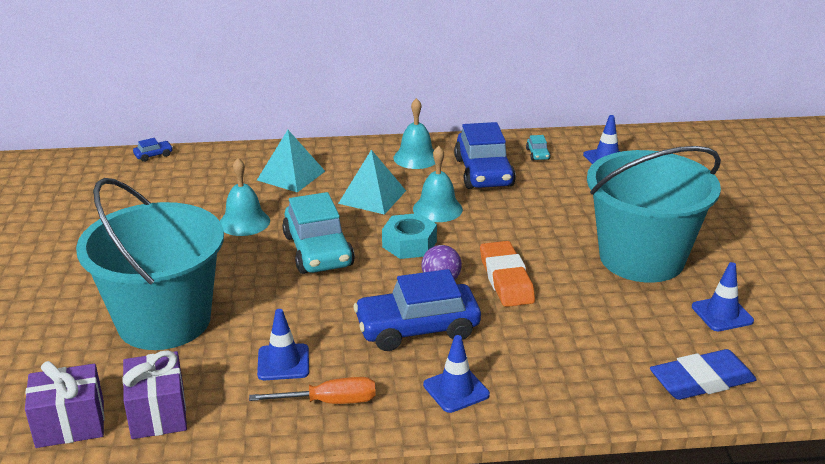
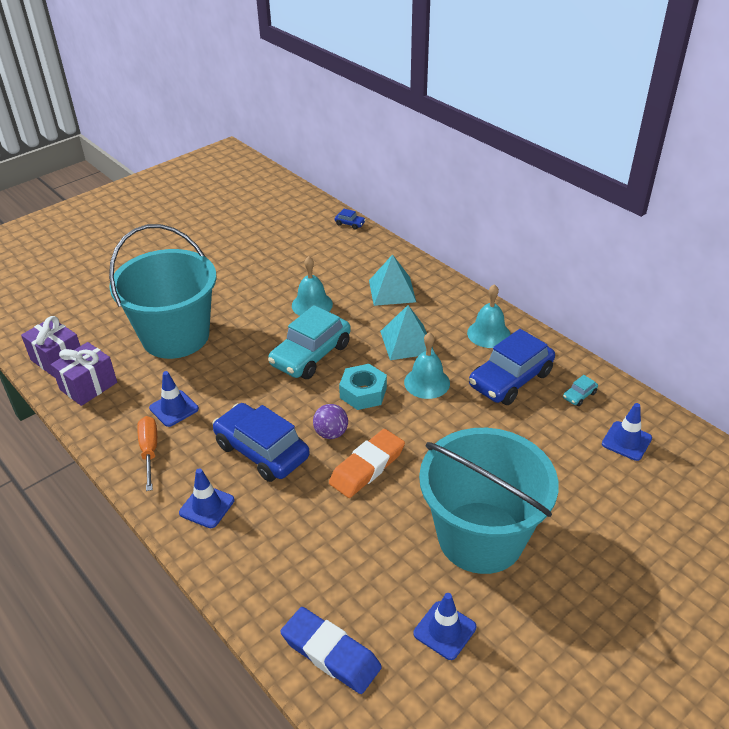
camera: 55 degrees right, 10 degrees up
(329, 402) = (149, 451): orange screwdriver -> orange screwdriver turned 150 degrees counterclockwise

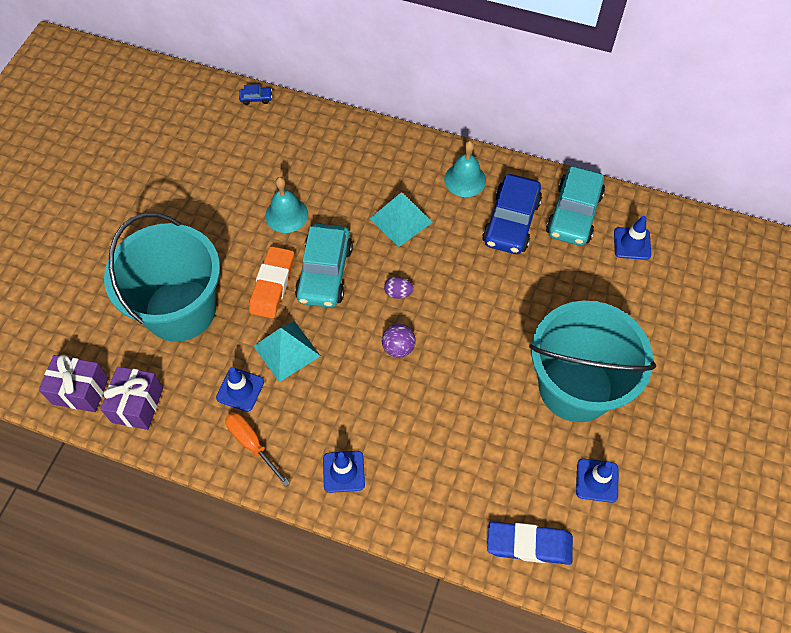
camera: 30 degrees left, 20 degrees up
(261, 451) = (351, 394): blue car -> none
(363, 393) = (398, 293): turquoise nut -> purple egg
(367, 467) = (450, 366): orange eraser -> orange eraser (272, 285)
(392, 291) = (350, 166): turquoise pyramid -> turquoise pyramid (287, 350)
(427, 382) = (445, 257): turquoise bell -> none
(579, 395) = (573, 214): turquoise car -> turquoise car, size x2.47

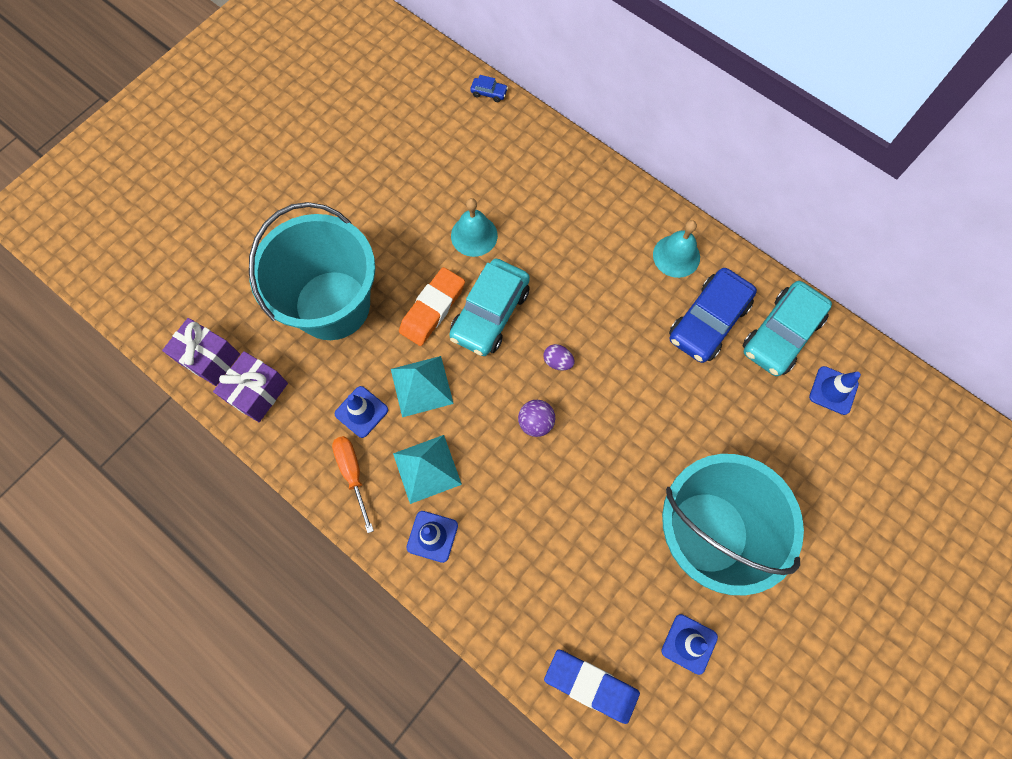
camera: 20 degrees right, 10 degrees up
(401, 220) = (590, 280): turquoise pyramid -> turquoise pyramid (427, 468)

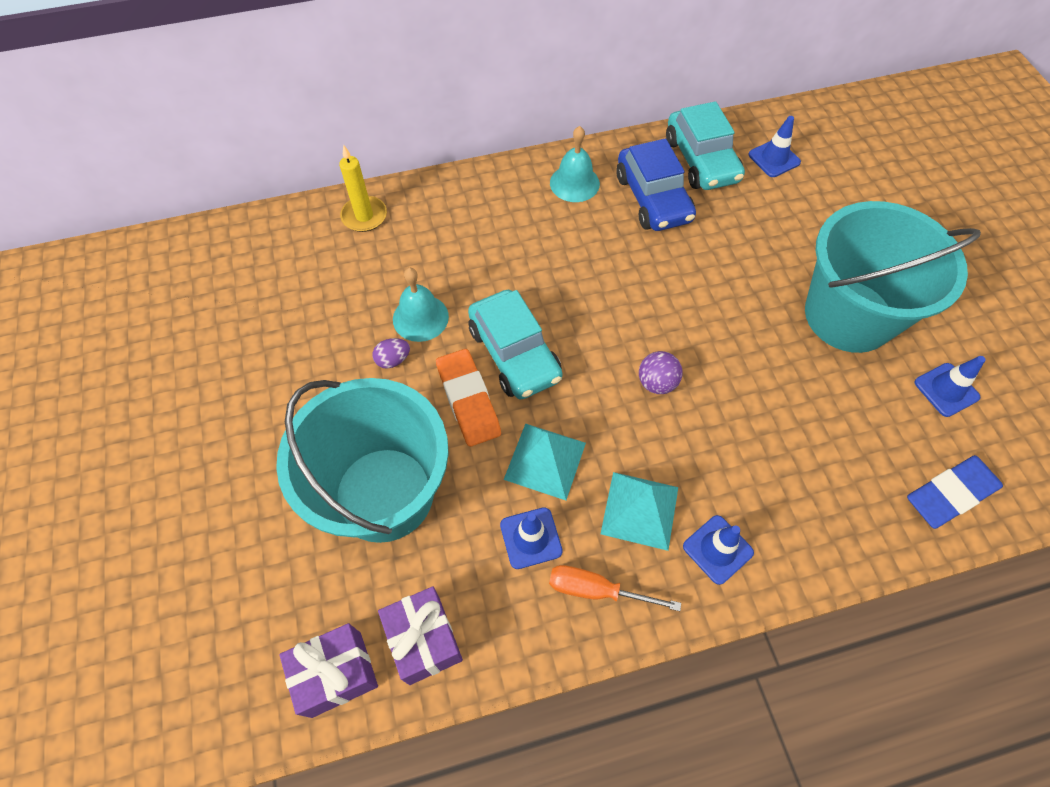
camera: 55 degrees left, 10 degrees down
(489, 93) = (283, 217): blue car -> none
(530, 140) = (364, 216): none -> yellow candle
(557, 361) = (607, 328): purple egg -> purple egg (393, 360)

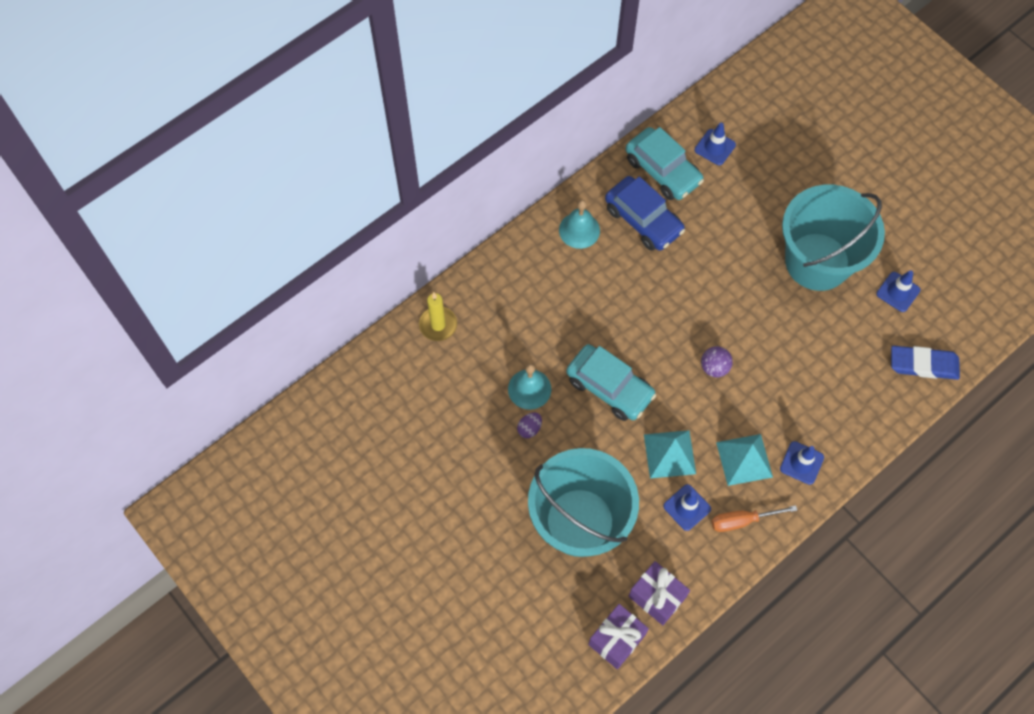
camera: 25 degrees left, 5 degrees up
(468, 400) = (597, 435): orange eraser -> none
(950, 494) = (923, 364): blue eraser -> blue eraser turned 60 degrees clockwise

